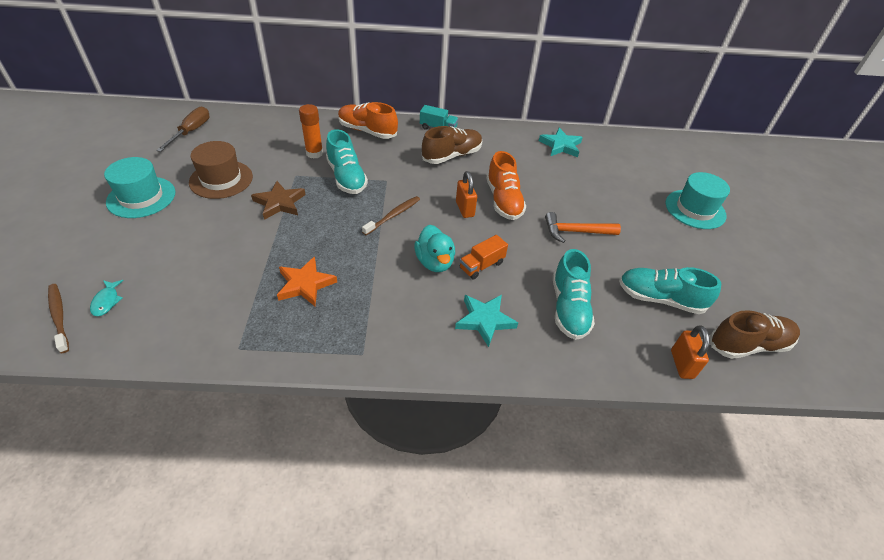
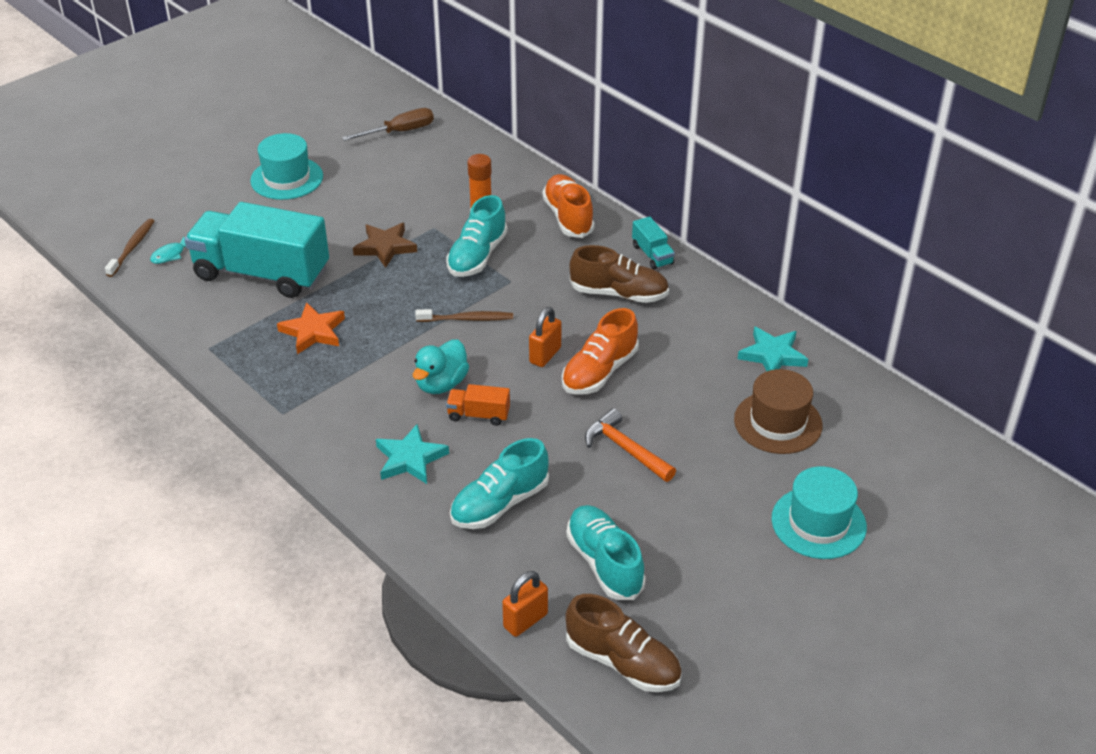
camera: 50 degrees right, 5 degrees down
(210, 269) = (262, 273): none -> turquoise truck
(221, 179) = (366, 196): brown hat -> brown hat (778, 422)

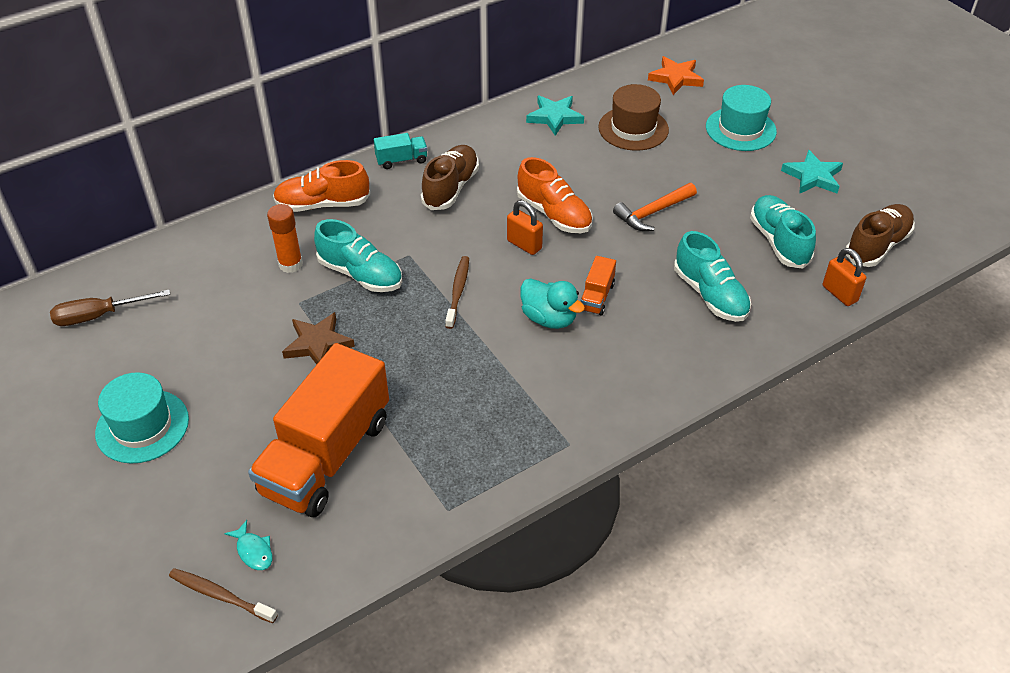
camera: 80 degrees left, 5 degrees up
(262, 273) = (326, 456): turquoise truck -> orange truck
(313, 331) = (444, 413): orange star -> orange star (676, 78)
(399, 132) = (99, 316): brown screwdriver -> brown screwdriver turned 90 degrees counterclockwise
(410, 458) = (648, 349): turquoise star -> turquoise star (812, 176)
(604, 563) = (779, 242): turquoise shoe -> turquoise shoe turned 90 degrees clockwise

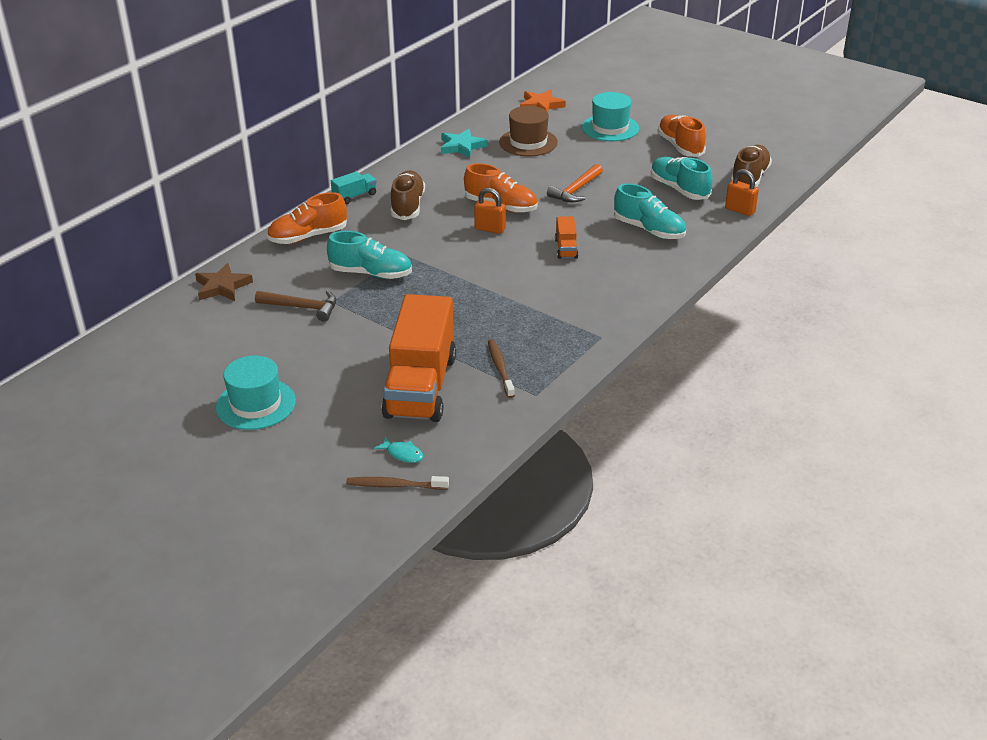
camera: 20 degrees left, 10 degrees down
(99, 316) = (165, 345): brown screwdriver -> none
(263, 303) = (302, 307): none -> brown hammer
(290, 264) = (308, 279): orange glue stick -> none
(318, 344) = (366, 323): brown star -> brown star (222, 286)
(458, 292) = (457, 268): brown toothbrush -> brown toothbrush (500, 368)
(549, 318) = (538, 268): turquoise duck -> none
(812, 176) = (680, 146): turquoise star -> orange shoe

